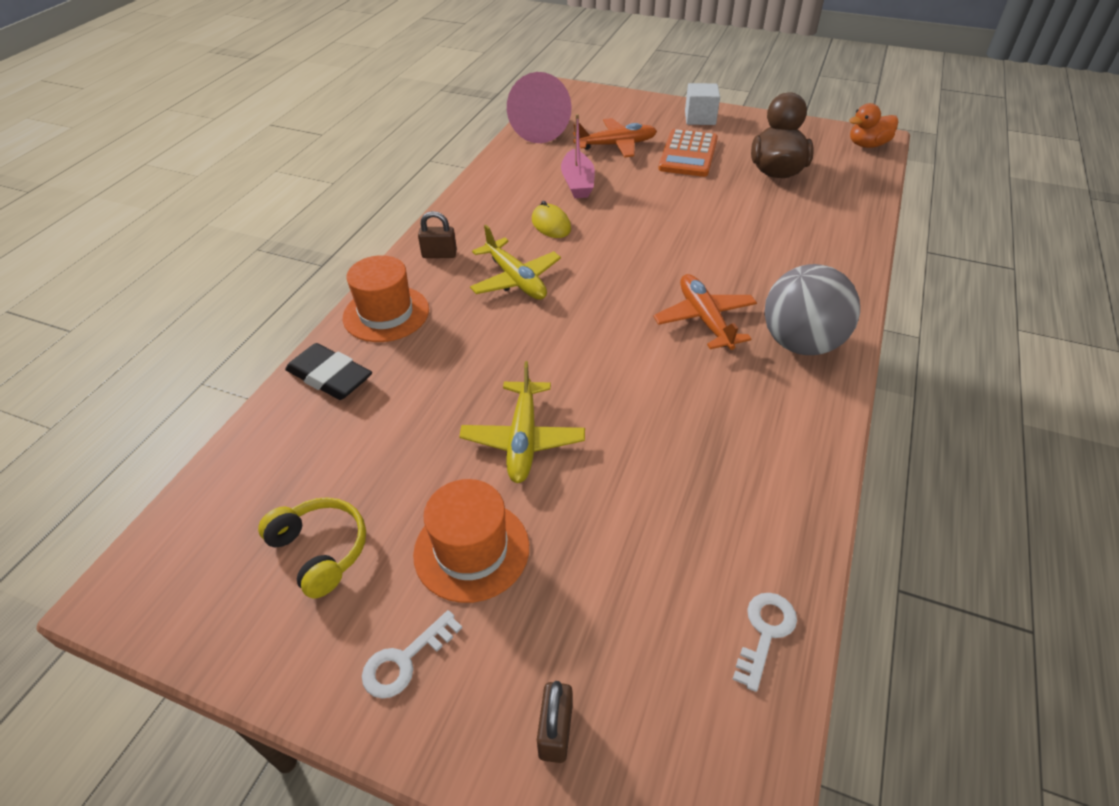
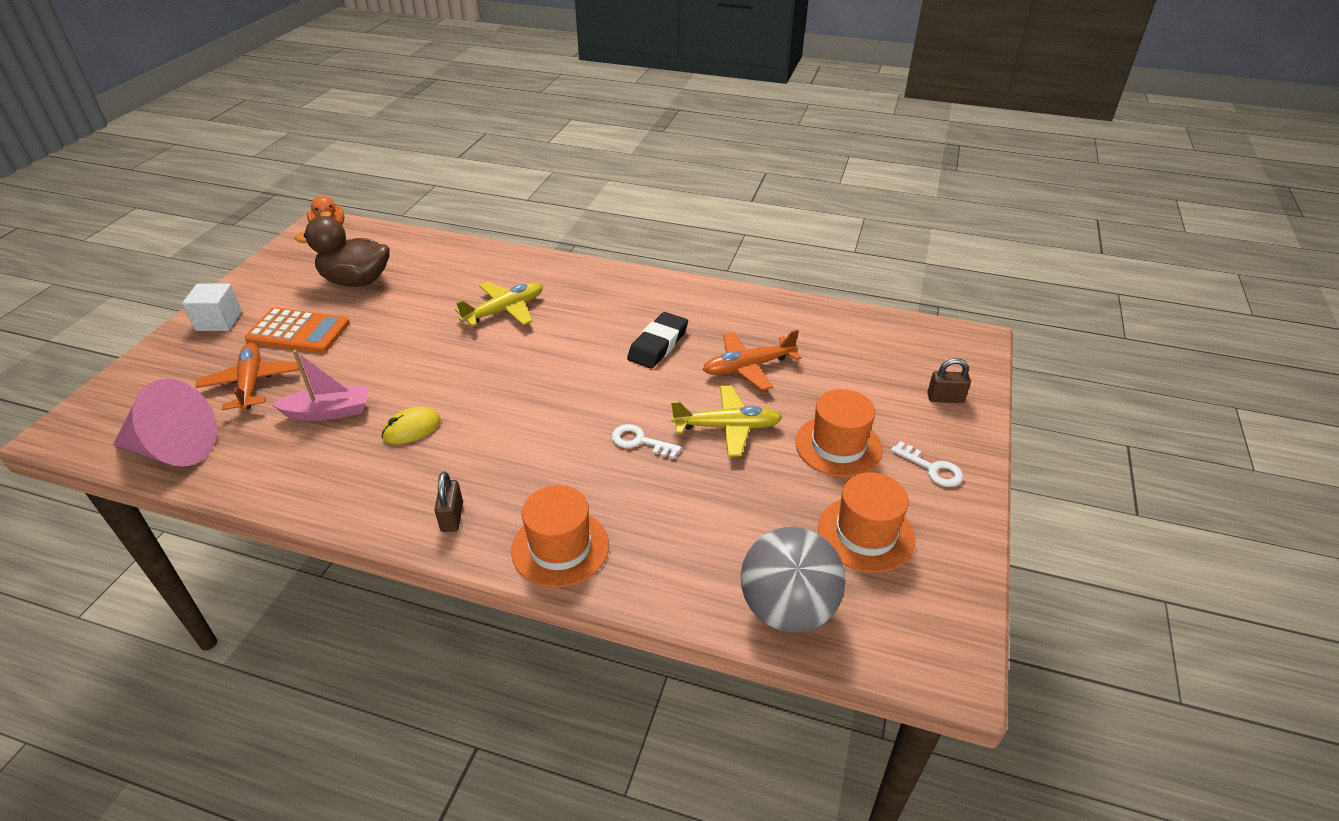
camera: 95 degrees left, 5 degrees down
(320, 550) = (865, 534): yellow headphones -> orange hat
(330, 377) = (664, 576): black eraser -> black eraser (658, 345)
(516, 279) = (510, 448): yellow plane -> yellow plane (505, 311)
(704, 319) = (579, 332): orange plane -> orange plane (748, 367)
(765, 632) = (854, 322): white key -> white key (640, 441)
(800, 343) = (609, 289): grey ball -> grey ball (787, 609)

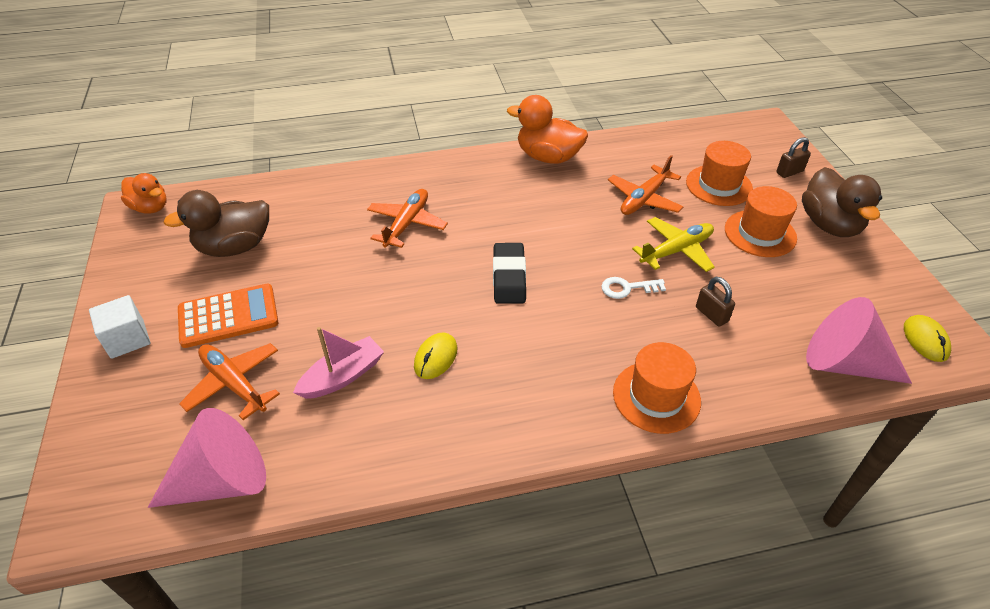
camera: 30 degrees left, 5 degrees up
(452, 517) = (550, 414): brown padlock -> brown padlock (711, 314)
(505, 311) = (407, 224): yellow plane -> orange plane
(658, 345) = (561, 206): black eraser -> black eraser (509, 277)
(694, 296) = (548, 157): none -> orange duck
(787, 609) = (844, 363): grey ball -> pink cone
(865, 534) = (837, 288): orange hat -> orange hat (719, 185)
(913, 631) = (925, 340): none -> yellow mouse
(932, 468) = (829, 225): white key -> brown duck

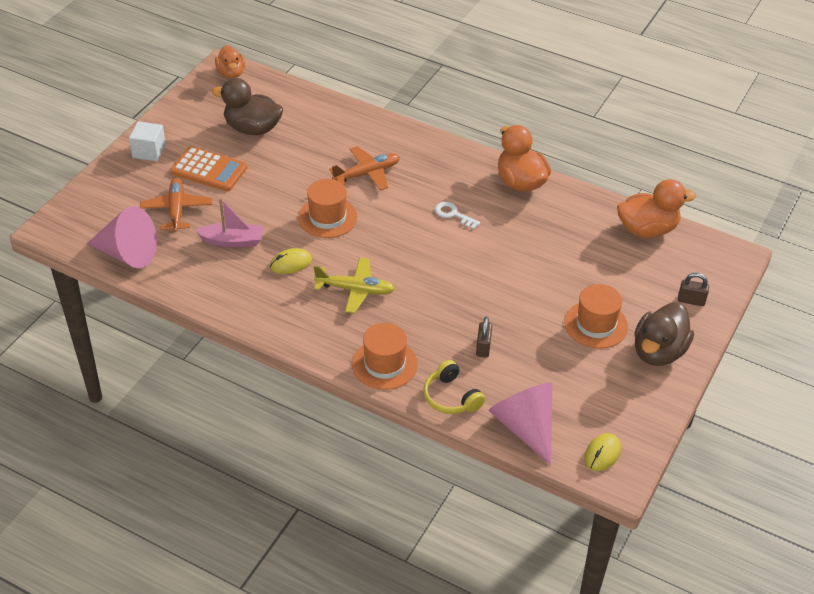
camera: 40 degrees right, 0 degrees up
(509, 277) = (388, 245): black eraser -> none
(627, 288) = (452, 298): white key -> white key (453, 214)
(644, 199) = (547, 252): orange plane -> none
(676, 251) = (518, 298): yellow plane -> yellow plane (355, 290)
(686, 139) = (647, 229): none -> orange duck
(719, 185) = (618, 276): orange hat -> orange hat (327, 217)
(753, 383) = (451, 397): none -> yellow headphones

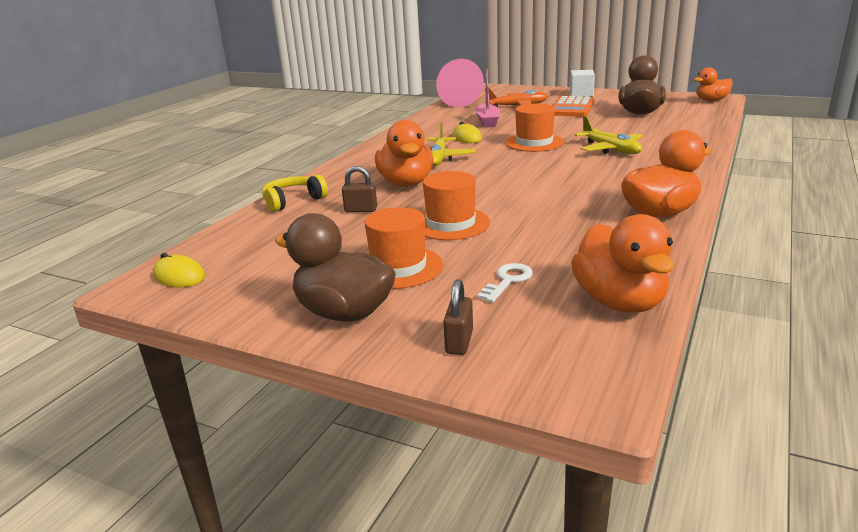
camera: 90 degrees right, 20 degrees down
(367, 174) = (610, 149): orange plane -> yellow plane
(384, 364) = (342, 175): orange hat -> orange hat (451, 224)
(422, 316) = (406, 183): none -> orange duck
(453, 214) = (570, 185): white key -> white key (507, 281)
(525, 427) = (240, 234): pink cone -> none

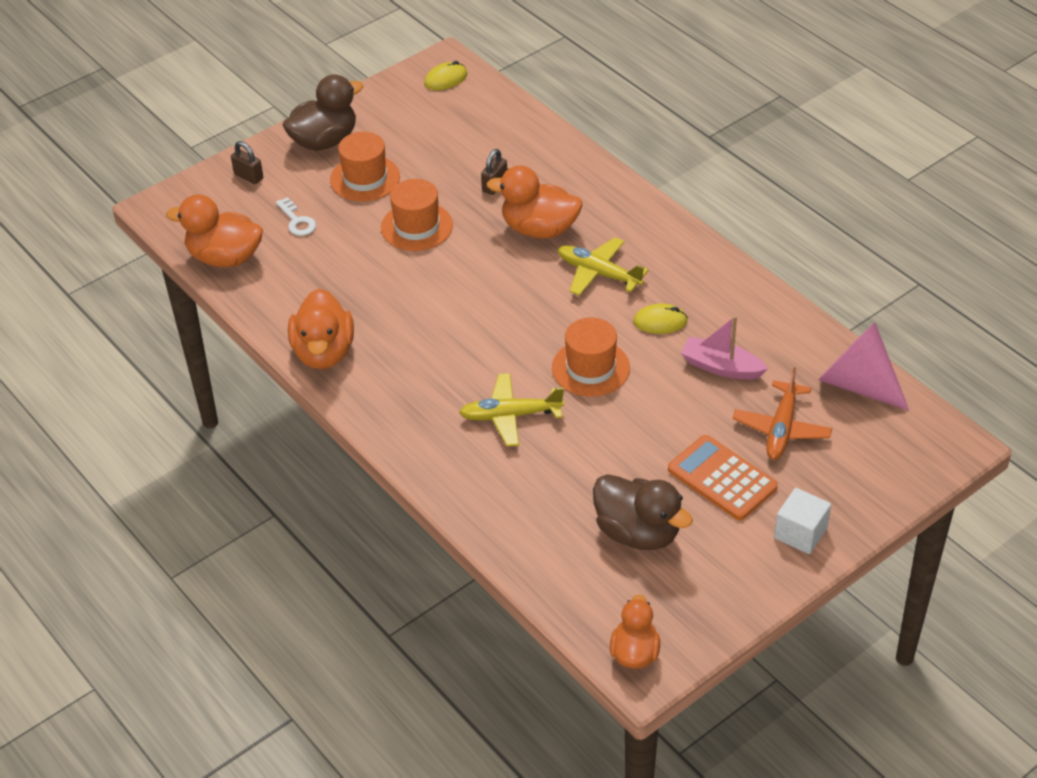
camera: 115 degrees right, 20 degrees up
(293, 201) = (554, 151): yellow headphones -> none

